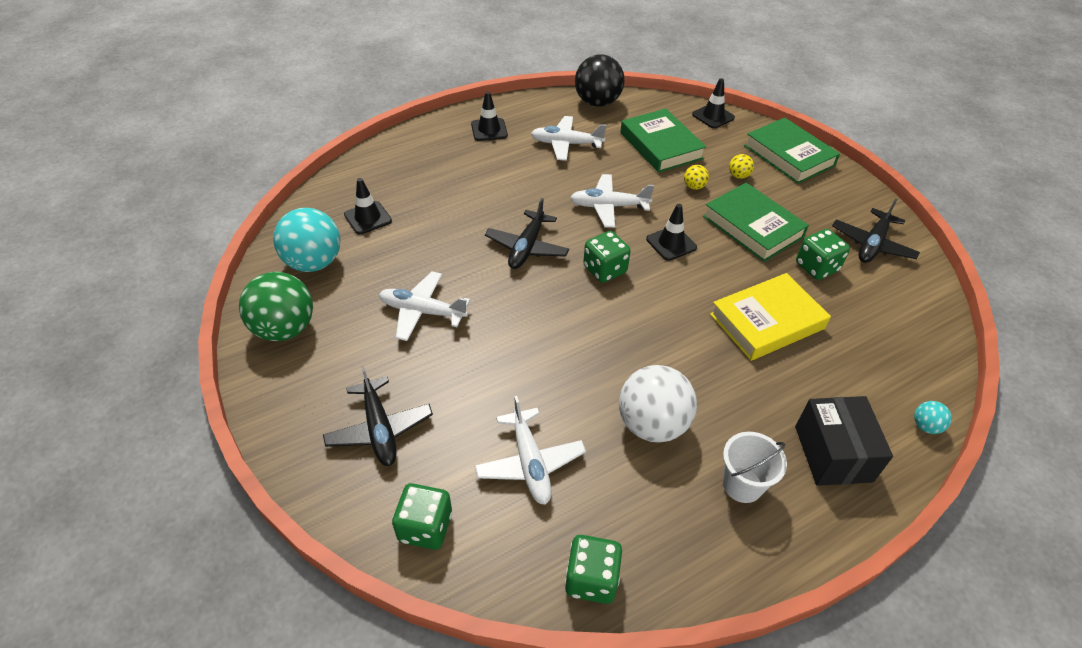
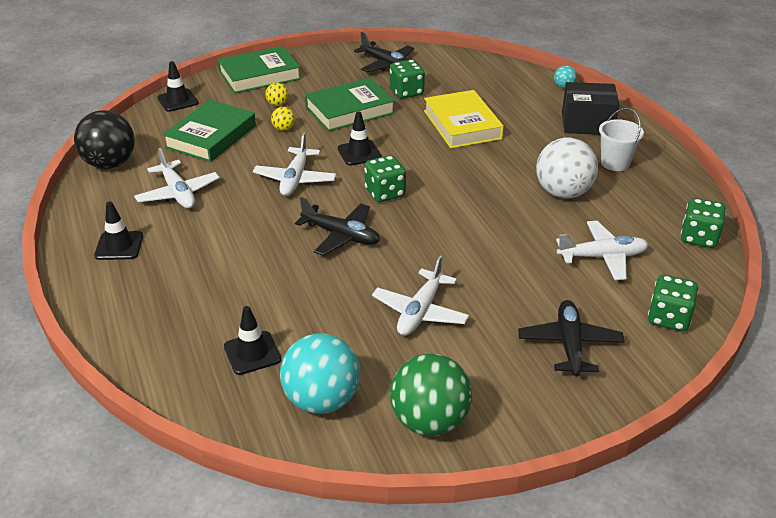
camera: 80 degrees left, 10 degrees down
(379, 429) = (569, 344): black plane -> black plane turned 75 degrees counterclockwise
(566, 144) = (178, 193): white plane -> white plane turned 45 degrees counterclockwise
(661, 145) = (211, 136): green book -> green book turned 45 degrees counterclockwise

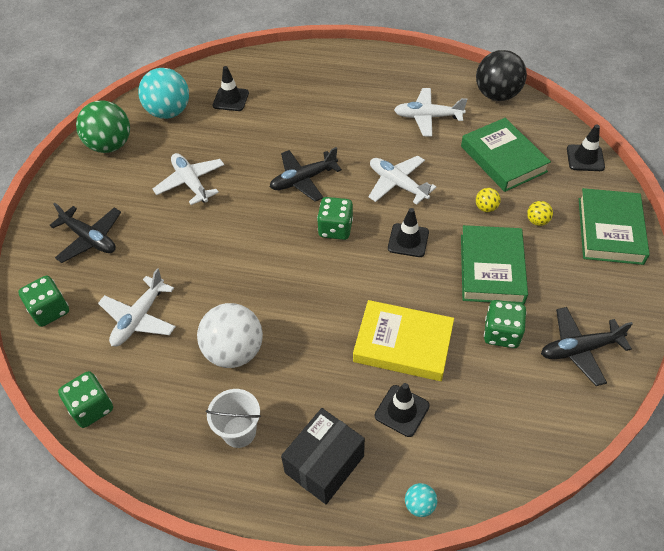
camera: 125 degrees right, 15 degrees up
(119, 246) = (384, 75): black traffic cone -> black traffic cone (402, 411)

